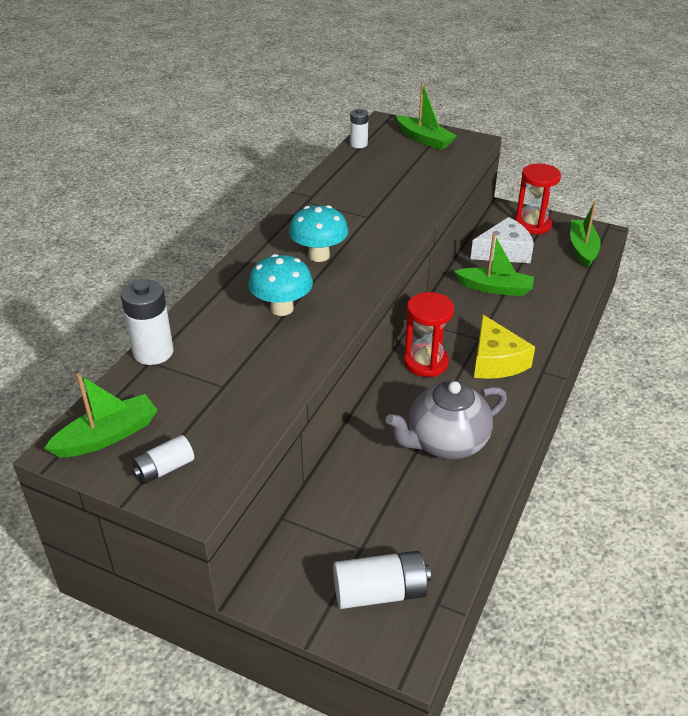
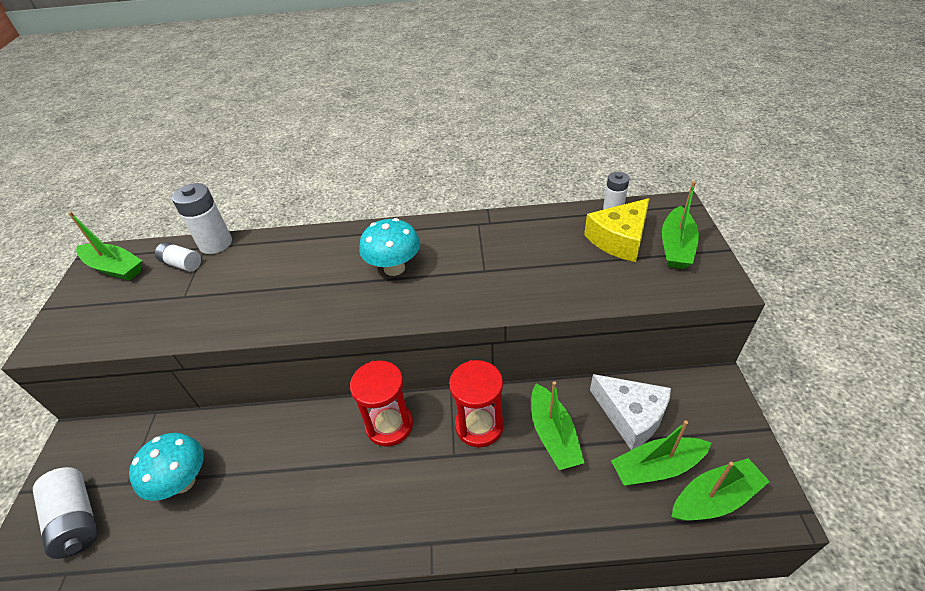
camera: 65 degrees right, 5 degrees up
(164, 469) = (80, 311): white battery -> white battery (182, 264)
(282, 308) = (301, 281): turquoise mushroom -> turquoise mushroom (183, 482)
(446, 442) = (277, 492): grey teapot -> none
(495, 361) = (424, 487): yellow cheese -> yellow cheese (619, 239)
(533, 224) = (715, 422): red hourglass -> red hourglass (479, 426)
(549, 259) = (657, 467): none -> green boat

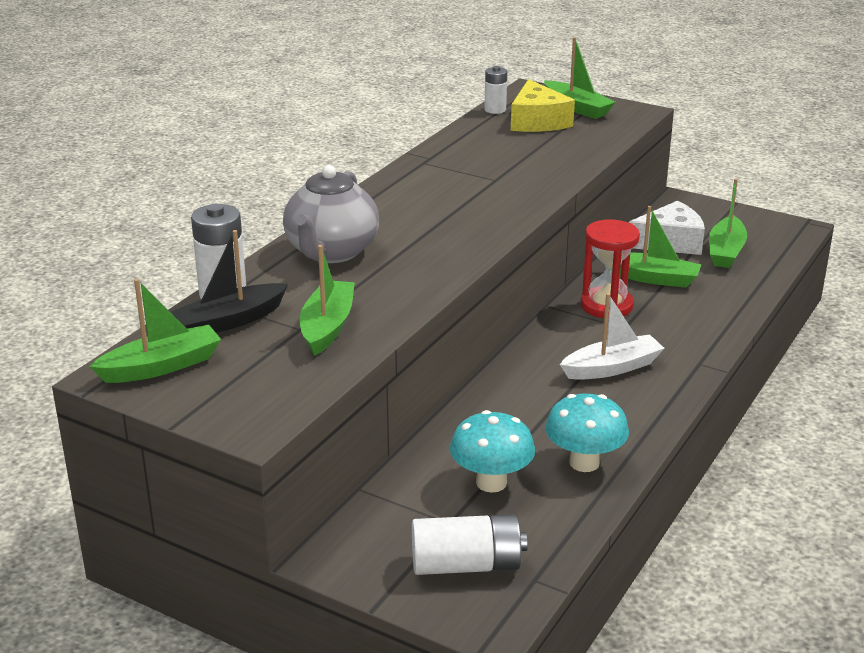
camera: 60 degrees left, 15 degrees down
(182, 264) = (230, 321): white battery -> black boat
(301, 255) = (331, 252): none -> grey teapot
(382, 479) = (612, 368): none -> white boat
(389, 425) = (555, 348): red hourglass -> none
(394, 268) = (430, 214): turquoise mushroom -> turquoise mushroom (584, 463)
(715, 498) = (770, 243): green boat -> green boat (327, 327)

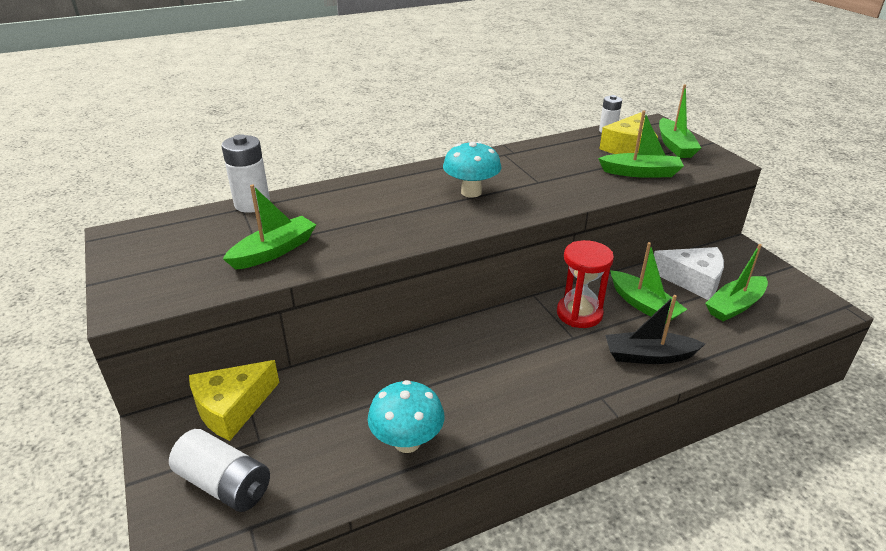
camera: 35 degrees right, 5 degrees up
(161, 366) = (148, 239): green boat -> green boat (641, 173)
(230, 321) = (229, 224): black boat -> black boat (648, 356)
(331, 252) = (355, 198): grey teapot -> none
(383, 512) = (232, 407): none -> yellow cheese
(491, 482) = (324, 422): turquoise mushroom -> turquoise mushroom (471, 192)
(612, 368) = (524, 368): white boat -> none

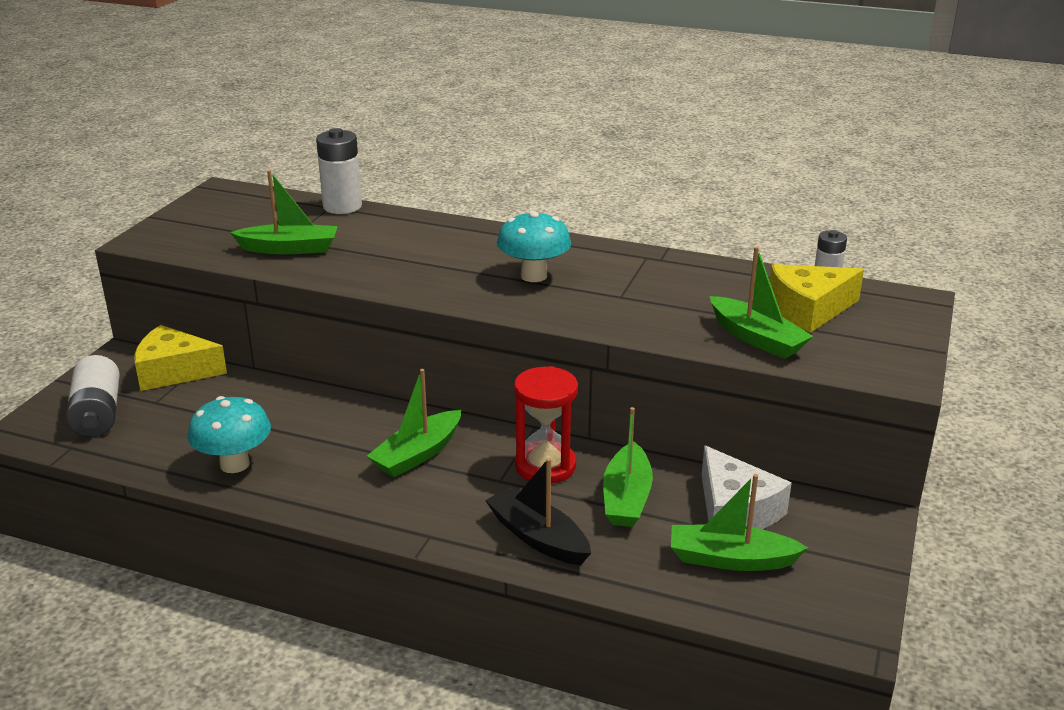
camera: 45 degrees right, 5 degrees down
(675, 146) = (875, 332): green boat -> green boat (417, 454)

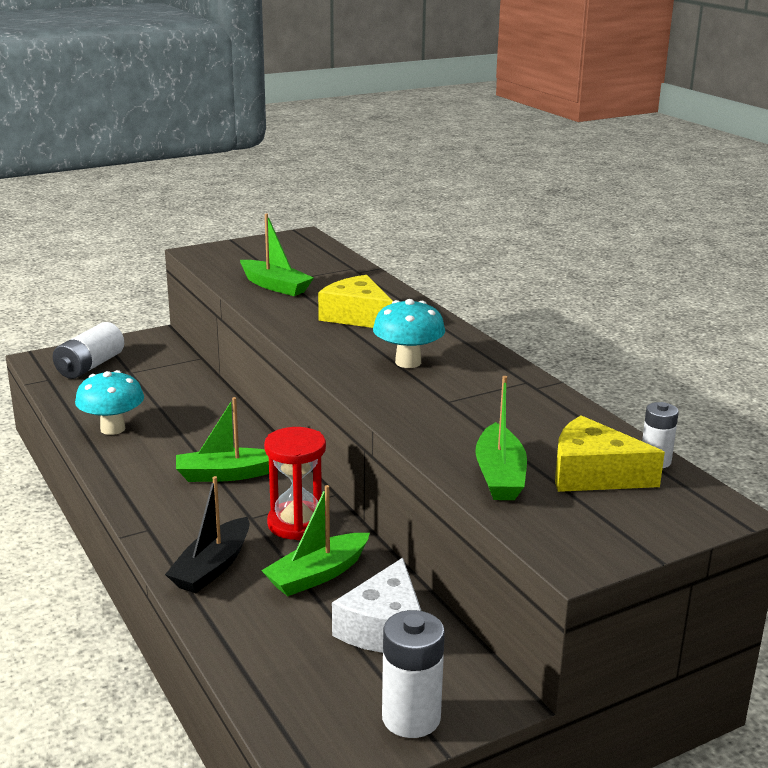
camera: 40 degrees right, 5 degrees down
(174, 371) = (169, 358): yellow cheese -> yellow cheese (357, 316)
(342, 206) = (361, 270): white battery -> white battery (411, 718)
(538, 537) = (212, 567): black boat -> black boat turned 150 degrees counterclockwise
(730, 559) = (320, 659): green boat -> none

